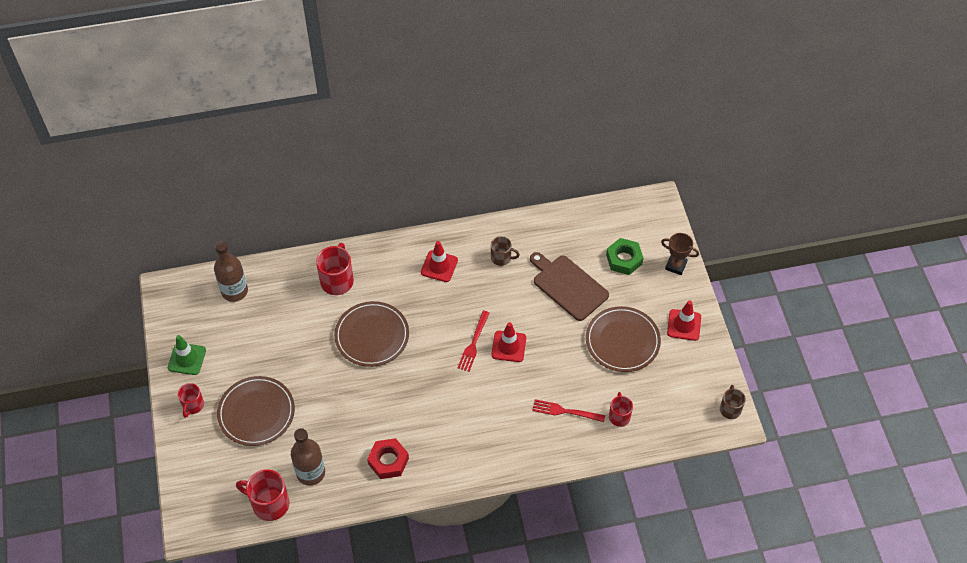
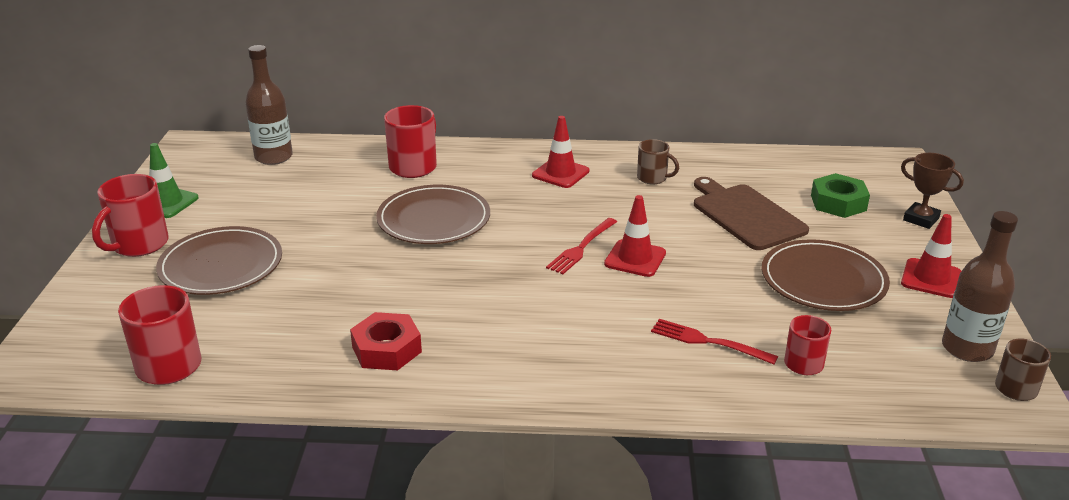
camera: 15 degrees right, 25 degrees down
(193, 405) = (139, 245): red mug -> red mug, size x1.63
(311, 473) = (256, 341): brown bottle -> brown bottle (967, 348)

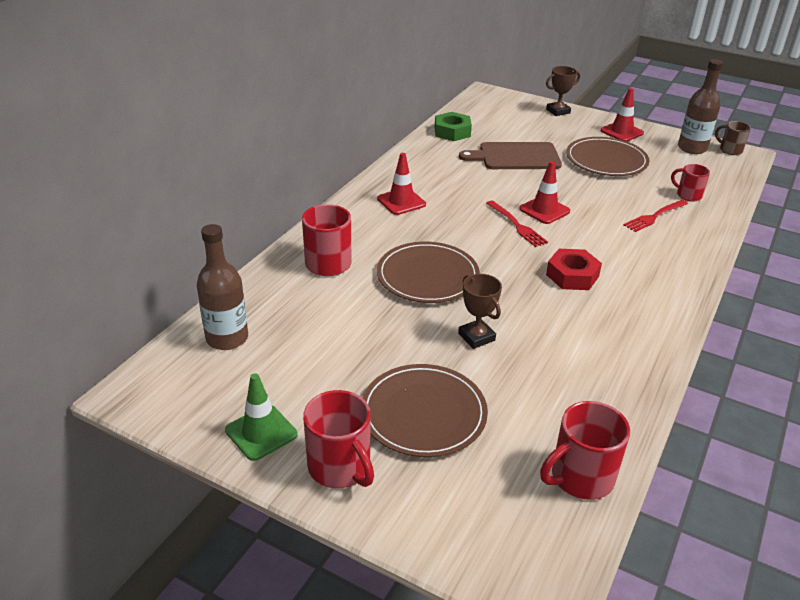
camera: 65 degrees left, 5 degrees up
(349, 267) = (476, 337): none -> brown trophy
(386, 349) = (609, 345): red nut -> red nut (572, 275)
(653, 178) = (440, 170): brown mug -> none
(838, 203) = (522, 125): green nut -> green nut (452, 132)

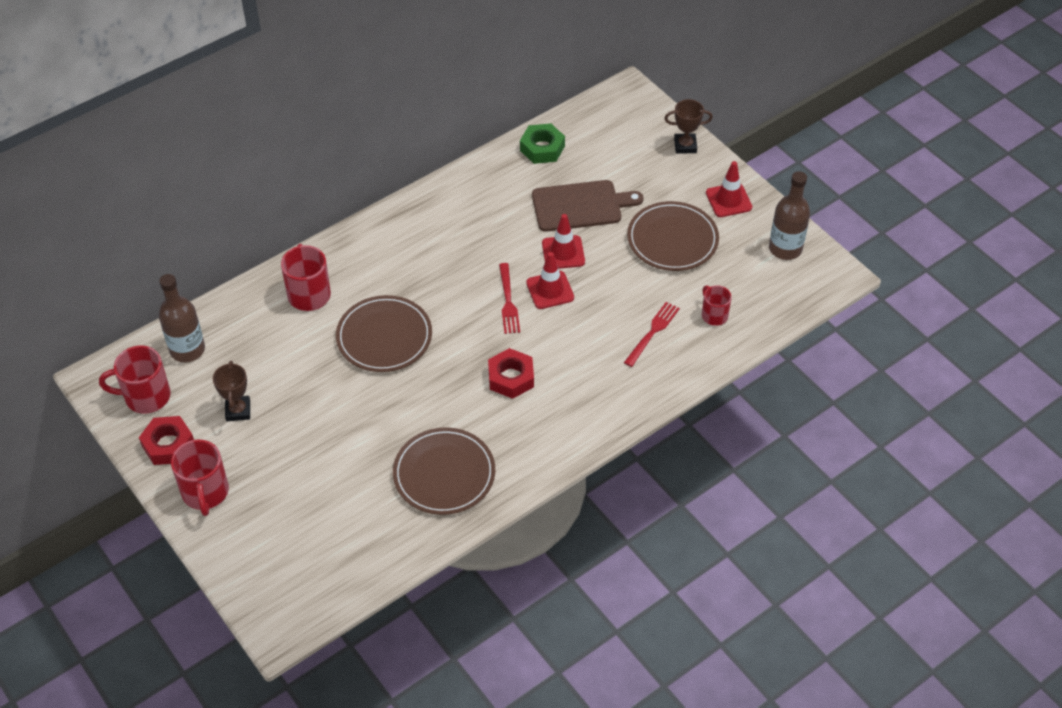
camera: 25 degrees right, 15 degrees up
(261, 432) = (168, 445): green traffic cone -> red nut
(401, 202) = (421, 237): red traffic cone -> red traffic cone (563, 252)
(423, 413) = (290, 470): brown plate -> brown plate (444, 473)
(476, 337) = (379, 415): brown trophy -> brown trophy (238, 411)
(515, 156) = (580, 206): brown cutting board -> brown cutting board turned 150 degrees clockwise
(580, 478) = (363, 562): red mug -> red mug (145, 396)
(655, 216) = (652, 332): red fork -> red fork turned 135 degrees clockwise
(730, 150) = (826, 264): brown mug -> none

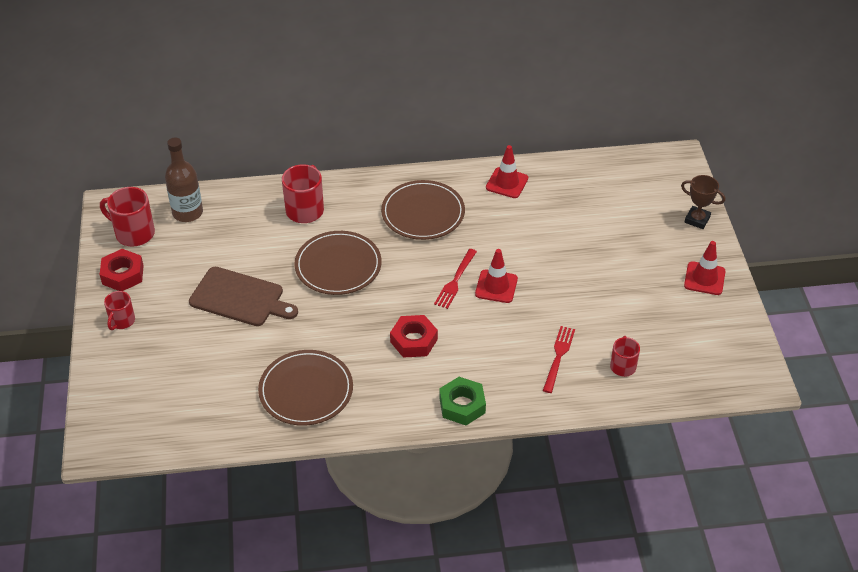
camera: 30 degrees right, 5 degrees down
(205, 493) = (122, 321): red mug -> red mug, size x0.61
(238, 411) = (190, 272): brown trophy -> none
(542, 148) = (571, 174): green nut -> green nut (462, 405)
(563, 252) = (529, 262): red traffic cone -> red traffic cone (507, 183)
(580, 206) = (570, 231): brown cutting board -> brown cutting board (240, 298)
(652, 332) = (558, 357): red fork -> red fork turned 45 degrees counterclockwise
(672, 239) = (631, 290): brown plate -> brown plate (423, 213)
(785, 248) = (728, 339): brown bottle -> none

